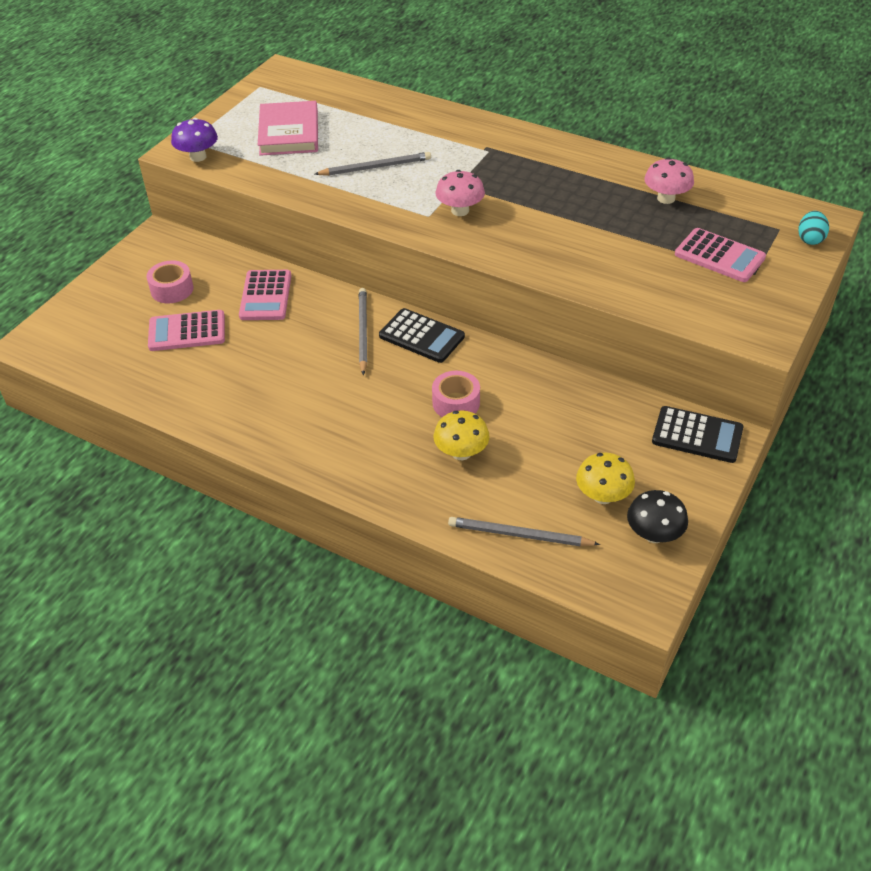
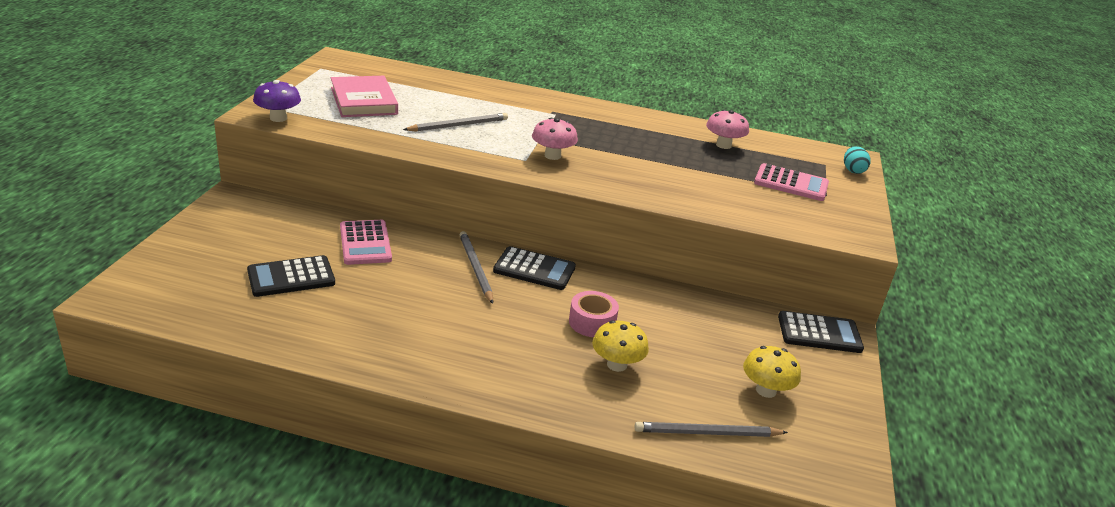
camera: 20 degrees left, 15 degrees down
(172, 289) = (262, 241): pink tape -> none
(187, 332) = (291, 277): pink calculator -> black calculator
(654, 534) = (828, 419): black mushroom -> none

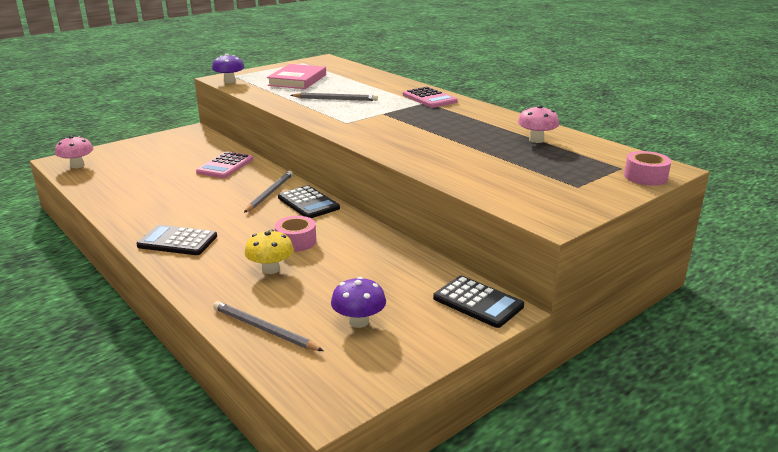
camera: 40 degrees right, 5 degrees down
(291, 277) = (156, 172): black calculator -> black calculator (177, 241)
(552, 156) = (371, 123): pink mushroom -> pink mushroom (77, 165)
(766, 390) = (359, 321): yellow mushroom -> purple mushroom
(791, 183) = (554, 173): pink calculator -> pink calculator (429, 98)
(853, 170) = (645, 177): turquoise egg -> pink tape

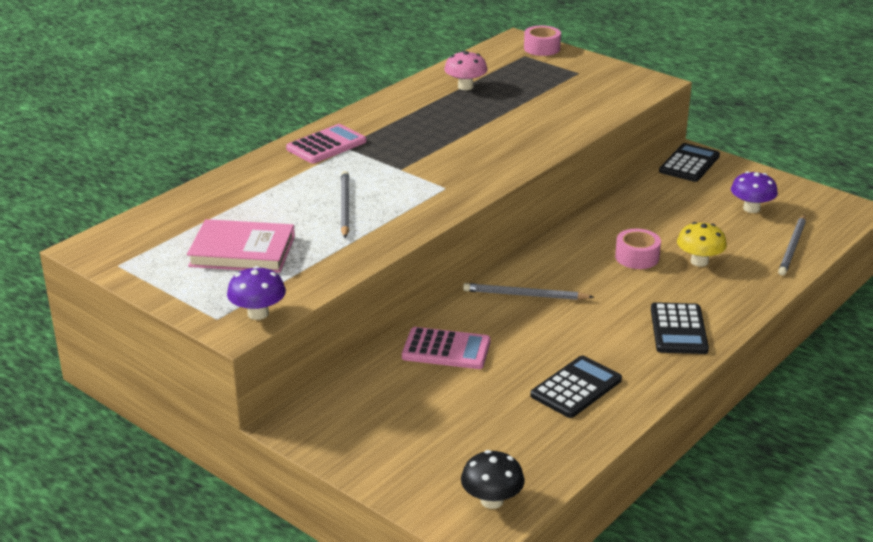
camera: 100 degrees left, 5 degrees up
(77, 165) = (492, 500): pink mushroom -> black mushroom
(308, 203) = (541, 264): black calculator -> black calculator (576, 388)

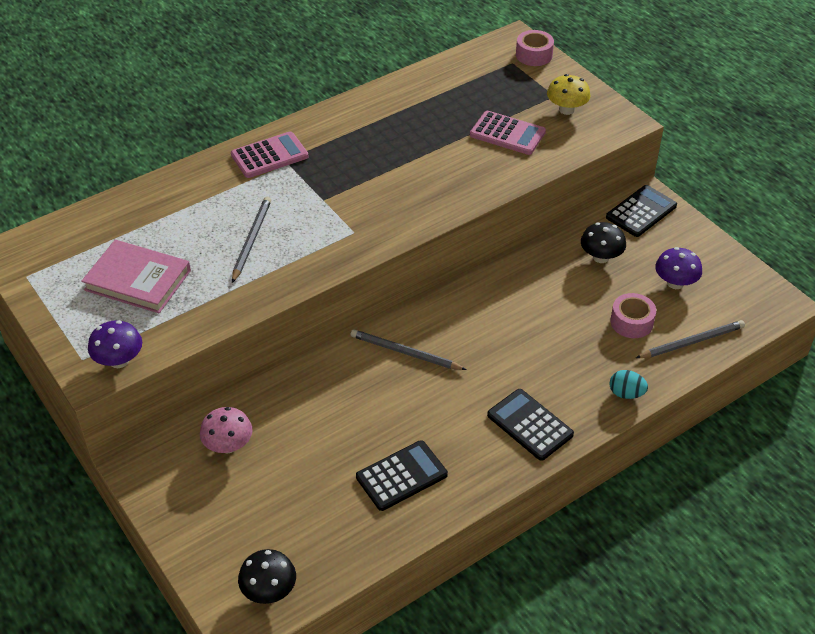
camera: 15 degrees right, 15 degrees up
(446, 349) = (305, 404): pink calculator -> pink calculator (507, 134)
(465, 87) = (434, 97): pink mushroom -> pink mushroom (228, 445)
(637, 257) = (532, 325): pink tape -> pink tape (631, 322)
(671, 200) = (601, 257): none -> black mushroom
(678, 329) = (529, 425): black calculator -> black calculator turned 120 degrees clockwise
(699, 261) = (590, 342): yellow mushroom -> yellow mushroom (566, 109)
(755, 293) = (626, 393): none -> turquoise egg
(792, 247) = (692, 342): grey pencil -> grey pencil turned 150 degrees counterclockwise

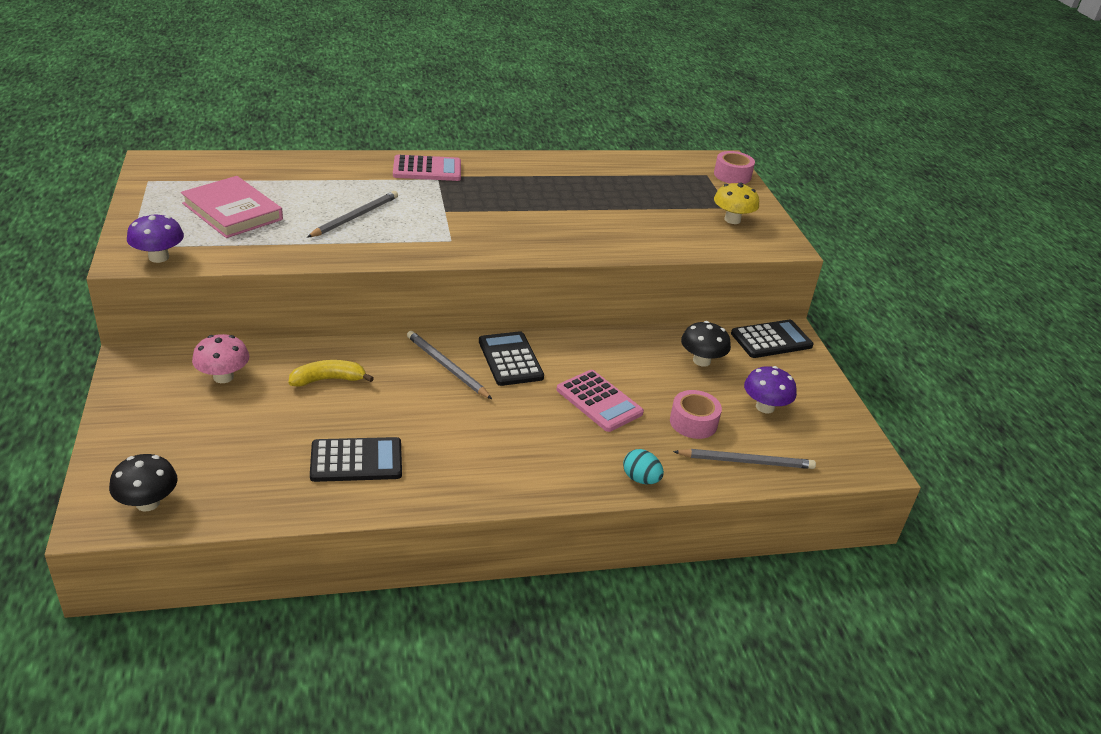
camera: 20 degrees right, 10 degrees down
(318, 409) = (328, 379): none -> yellow banana
(507, 134) = (659, 219): pink calculator -> pink calculator (599, 401)
(529, 425) = (518, 468): black calculator -> black calculator (510, 359)

